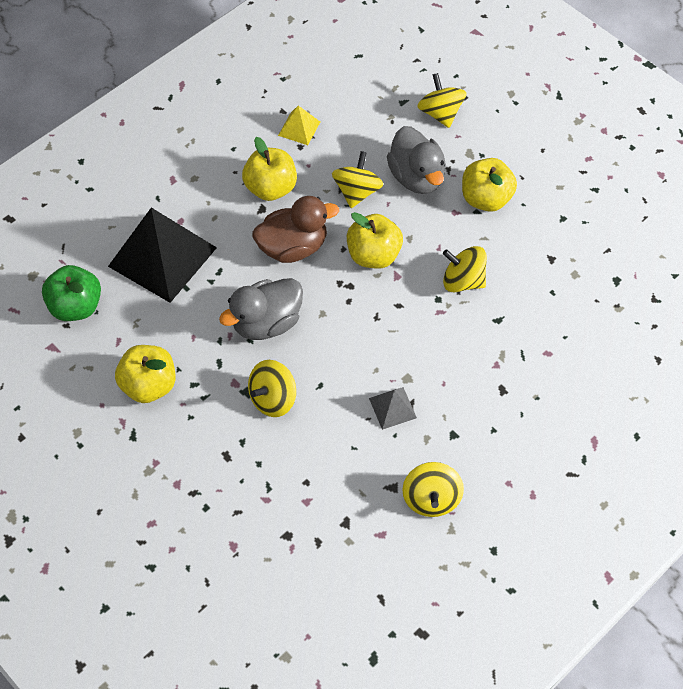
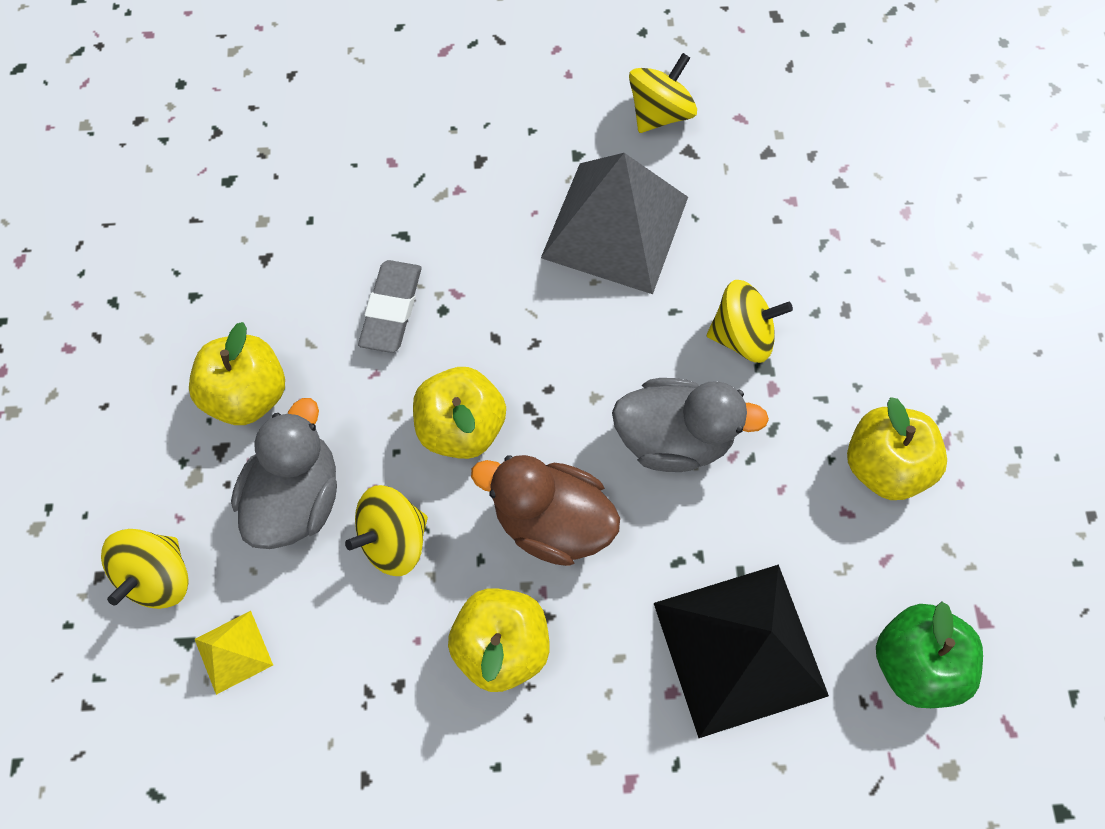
camera: 140 degrees left, 10 degrees up
(299, 128) = (371, 721): yellow pyramid -> yellow pyramid (233, 652)
(392, 408) = (615, 227): grey pyramid -> grey pyramid, size x2.24
(463, 281) = (392, 309): yellow spinning top -> grey eraser

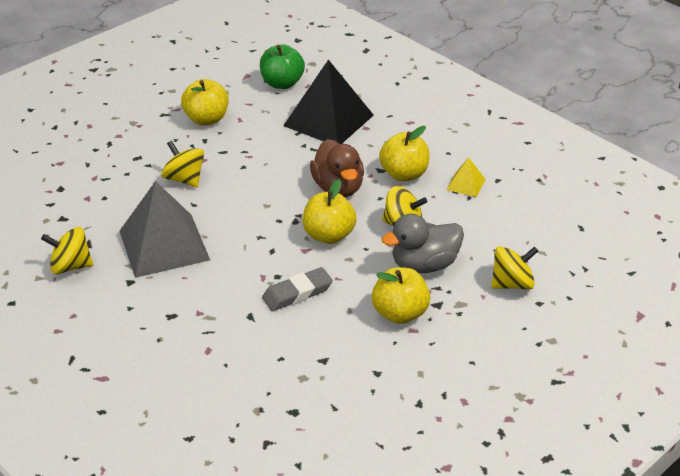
camera: 130 degrees left, 30 degrees down
(233, 652) = (507, 241): yellow pyramid -> yellow pyramid (466, 184)
(673, 437) = (259, 174): grey duck -> none

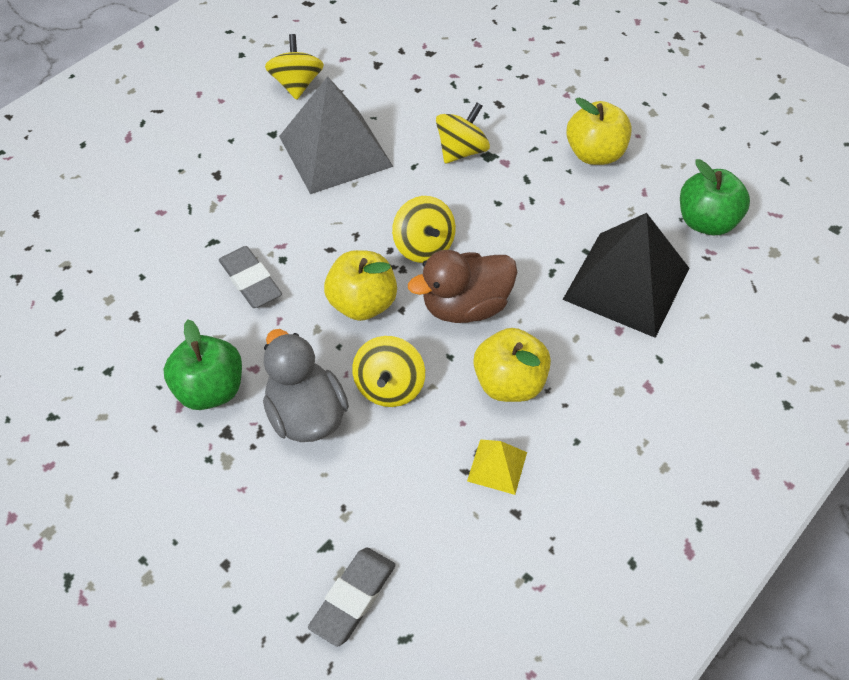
camera: 85 degrees right, 15 degrees up
(400, 313) = (210, 390): yellow apple -> green apple
(512, 284) = (266, 528): yellow spinning top -> yellow spinning top (424, 246)
(558, 247) = (353, 598): none -> grey eraser

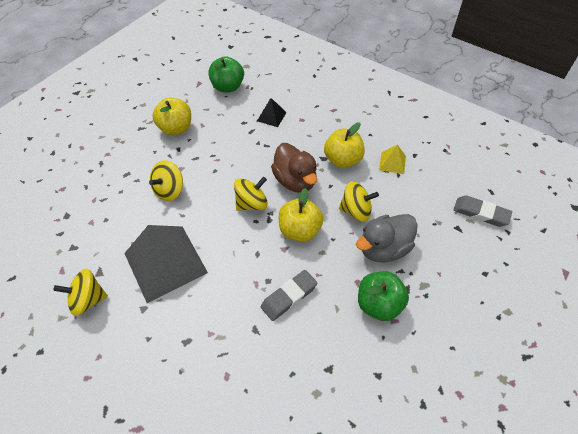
camera: 95 degrees left, 0 degrees up
(461, 151) = (169, 190): yellow spinning top -> yellow spinning top turned 90 degrees counterclockwise
(626, 283) = (271, 116): black pyramid -> black pyramid, size x0.45

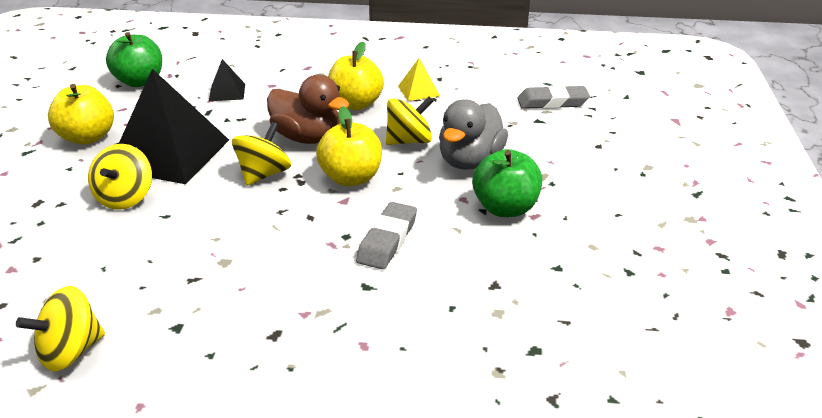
camera: 30 degrees left, 20 degrees down
(165, 263) = (176, 269): grey pyramid -> none
(210, 162) = (169, 154): none -> black pyramid

